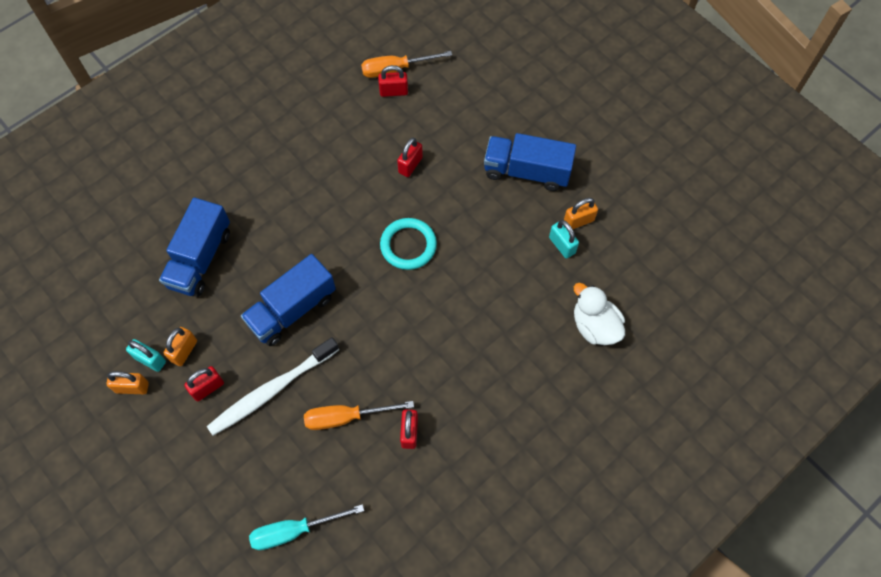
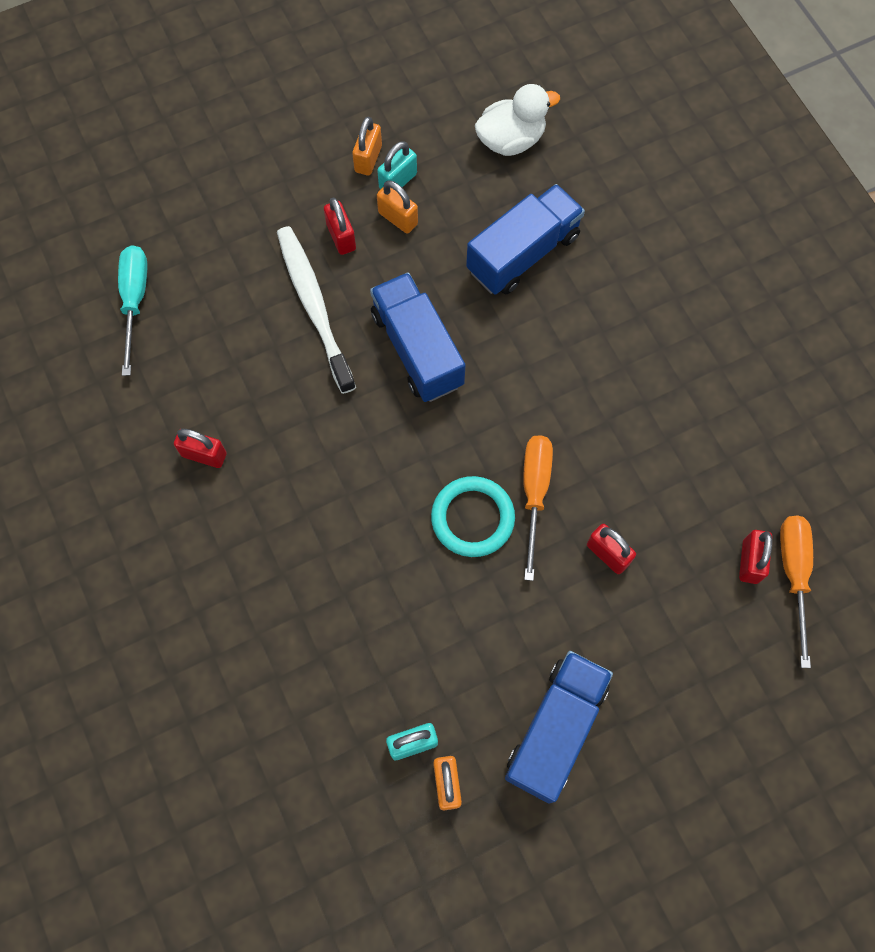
camera: 105 degrees right, 5 degrees up
(200, 259) = (523, 253): blue truck -> blue truck turned 105 degrees clockwise
(346, 417) = (250, 384): orange screwdriver -> orange screwdriver (534, 493)
(594, 326) = (269, 748): white duck -> white duck (511, 140)

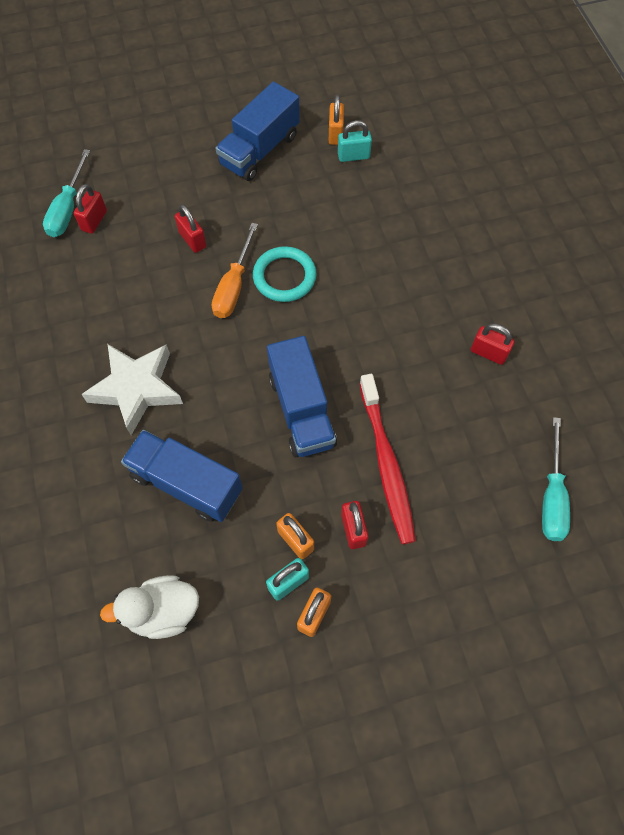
camera: 170 degrees left, 5 degrees down
(314, 307) = (386, 463): white toothbrush -> red toothbrush
(523, 253) = (186, 483): blue truck -> blue truck turned 60 degrees clockwise
(610, 343) = (136, 389): none -> white star
(793, 575) = (68, 209): orange screwdriver -> turquoise screwdriver

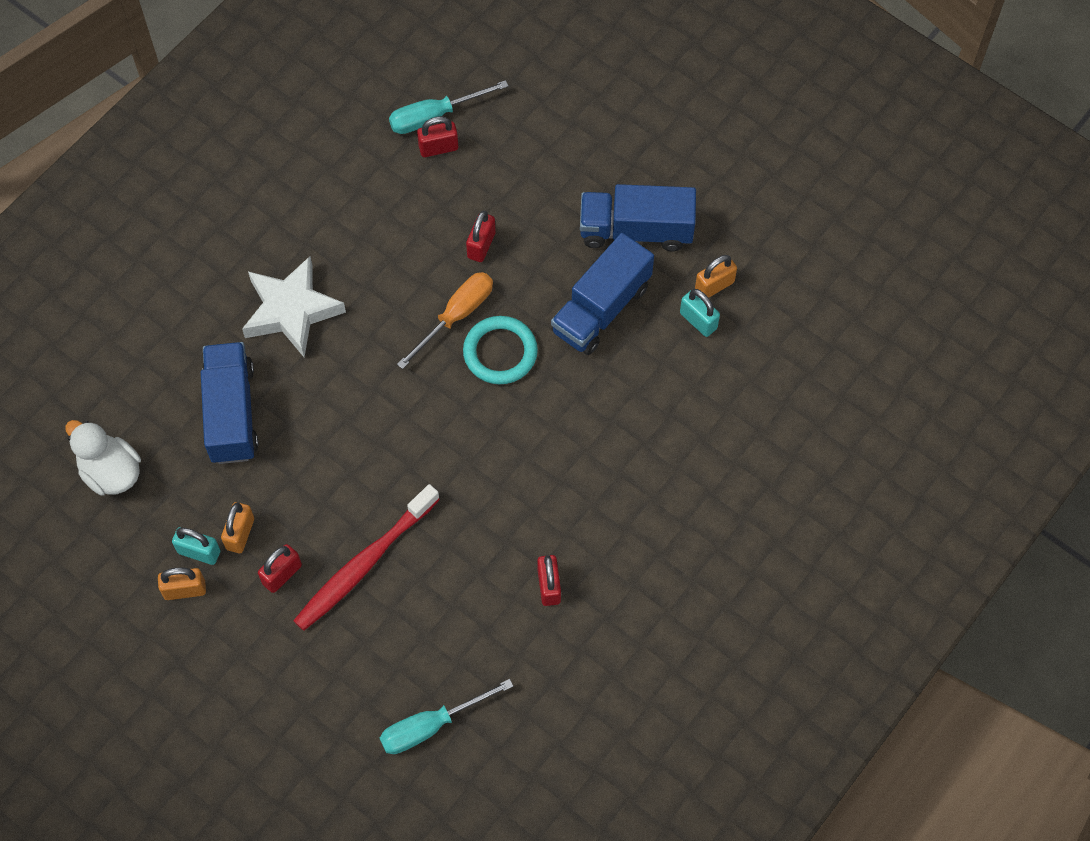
camera: 55 degrees right, 0 degrees up
(233, 286) = (456, 316): orange screwdriver -> orange screwdriver turned 150 degrees clockwise
(301, 410) = (367, 459): blue truck -> blue truck (601, 309)

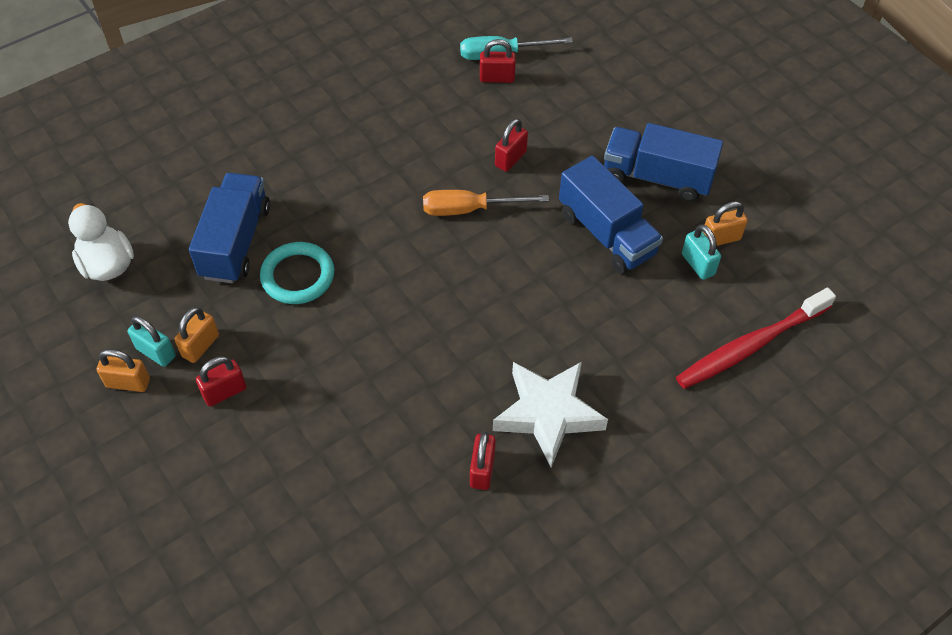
camera: 15 degrees right, 10 degrees down
(291, 310) = (322, 172): white star -> white star (548, 414)
(365, 563) = (307, 402): red toothbrush -> red toothbrush (751, 345)
(431, 726) = (316, 578): turquoise screwdriver -> none
(456, 316) = (469, 209): orange screwdriver -> orange screwdriver turned 150 degrees counterclockwise
(500, 352) = (500, 248): turquoise ring -> turquoise ring (298, 276)
(601, 309) = (606, 234): blue truck -> blue truck turned 90 degrees counterclockwise

